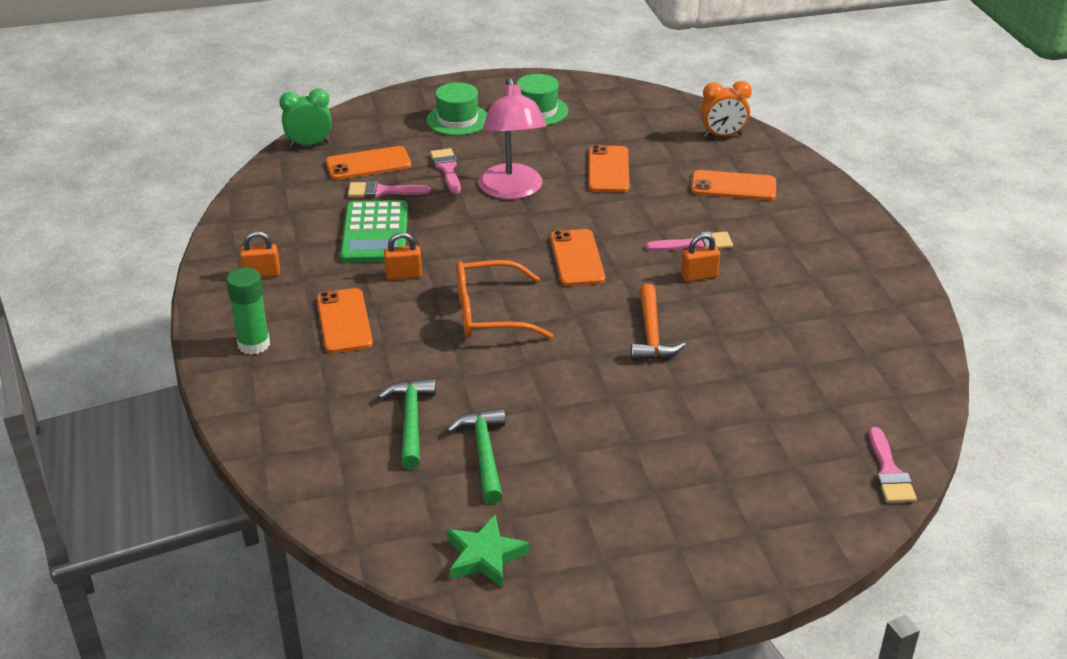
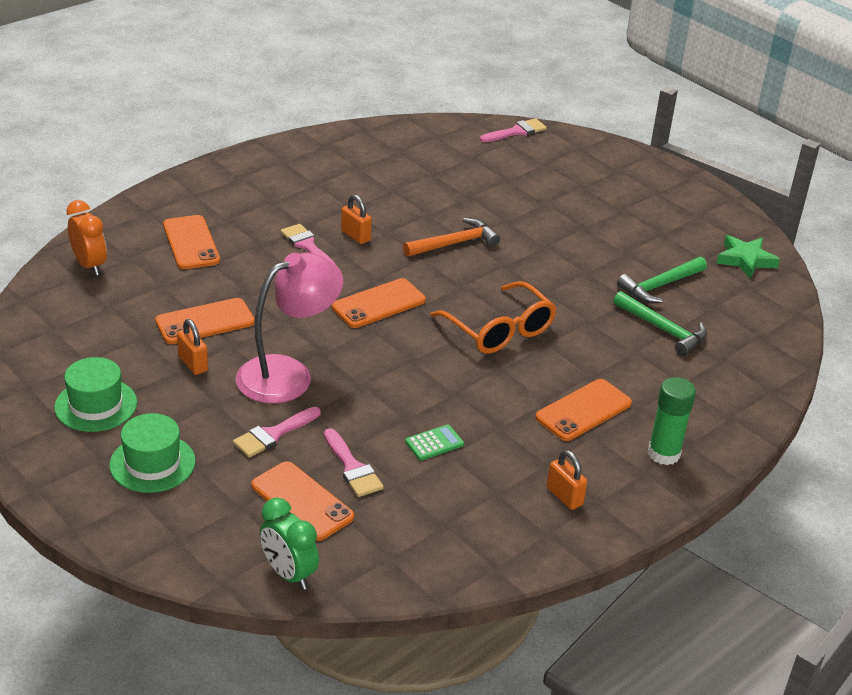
camera: 120 degrees left, 0 degrees up
(375, 233) = (434, 443): green calculator -> green calculator, size x0.45
(403, 275) = (487, 398): orange padlock -> orange padlock (193, 364)
(411, 421) = (663, 330): green hammer -> green hammer turned 105 degrees counterclockwise

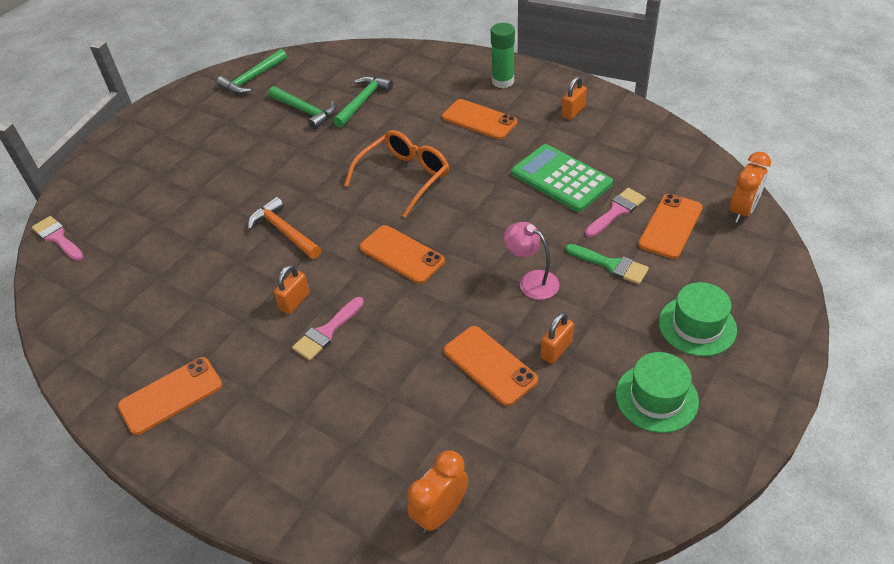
camera: 100 degrees left, 10 degrees up
(191, 243) = (357, 432): orange phone -> orange phone (171, 395)
(273, 434) = (611, 265): pink brush -> green brush
(288, 374) = (531, 281): pink lamp -> pink lamp, size x0.58
(289, 574) = (742, 211): green clock -> orange clock
(434, 443) = (561, 178): green calculator -> green calculator, size x2.21
(745, 260) = (252, 79): green star -> green hammer

